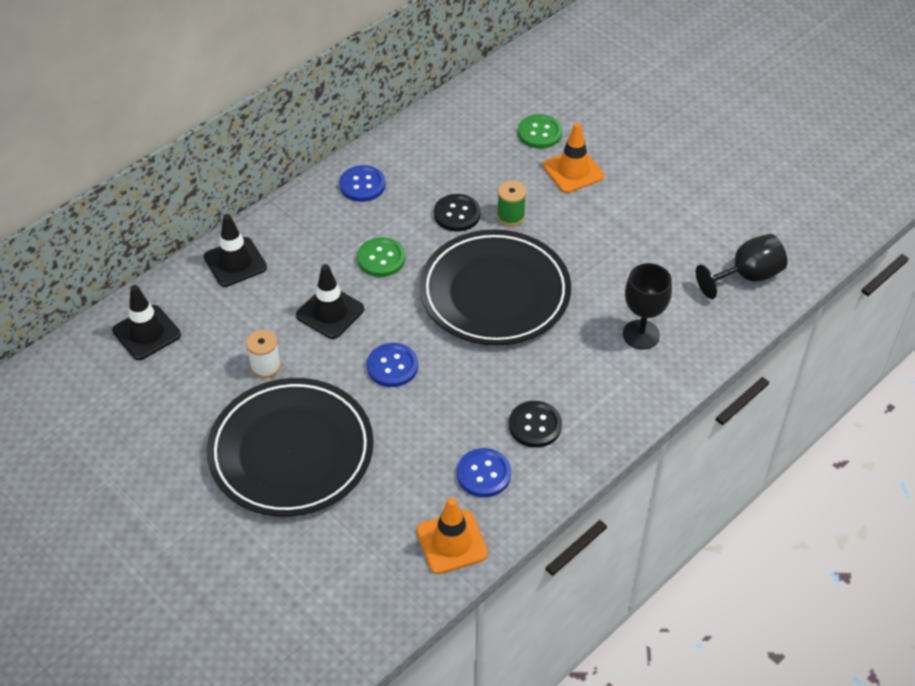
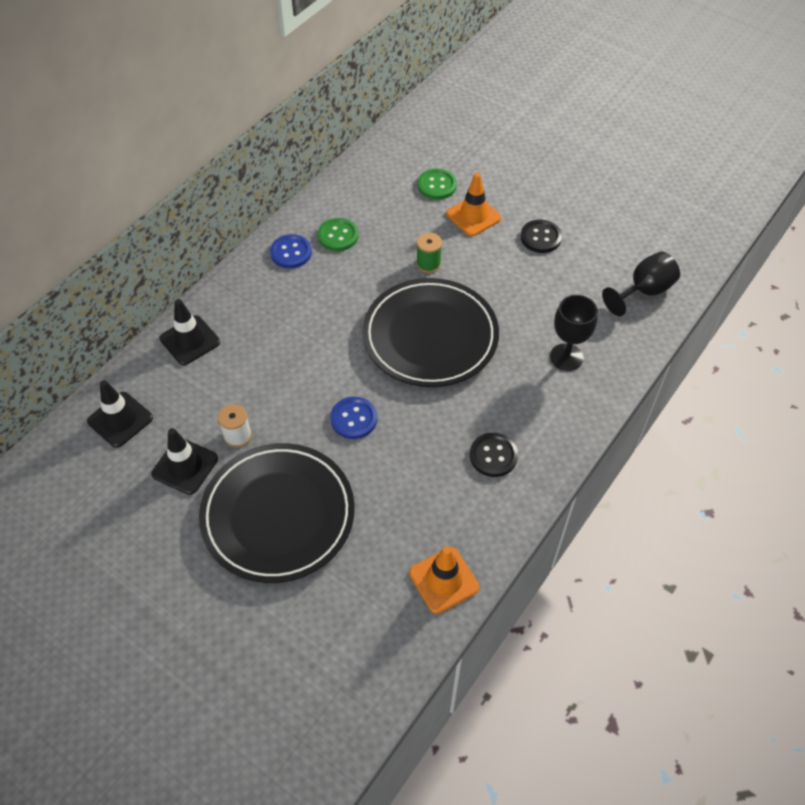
camera: 10 degrees left, 5 degrees up
(330, 312) = (286, 375): black traffic cone -> black traffic cone (185, 466)
(381, 258) = (322, 319): green button -> green button (338, 236)
(457, 214) = (381, 268): black button -> black button (540, 237)
(483, 474) = (458, 509): blue button -> none

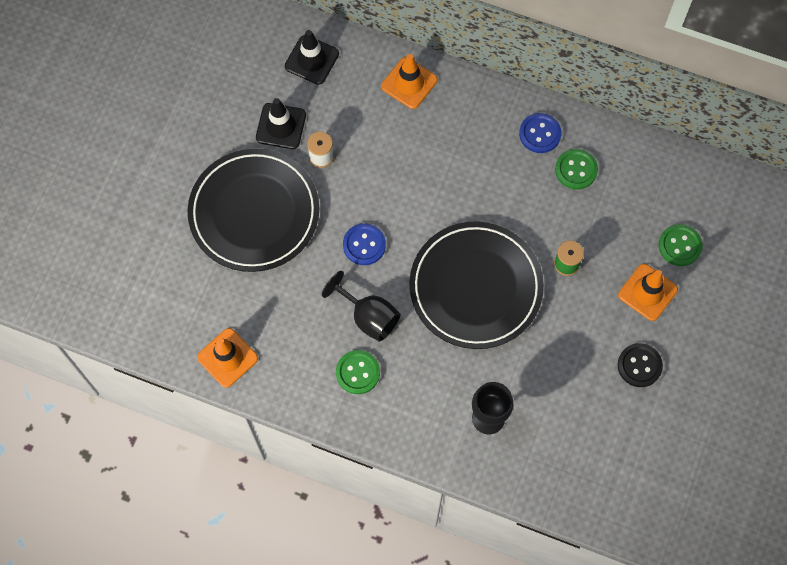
camera: 75 degrees right, 15 degrees up
(190, 340) = (409, 83): black traffic cone -> orange traffic cone
(493, 456) = (358, 372): black button -> green button
(644, 291) = (597, 482): black goblet -> black goblet (368, 316)

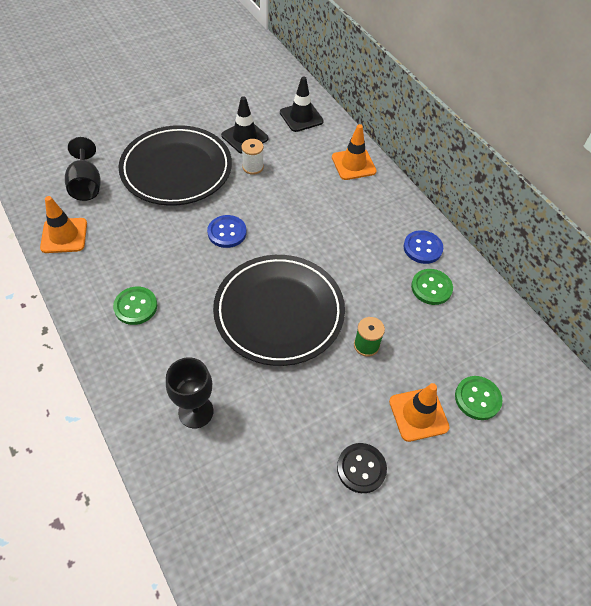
camera: 35 degrees right, 15 degrees down
(368, 316) = (182, 277): black goblet -> black goblet (86, 185)

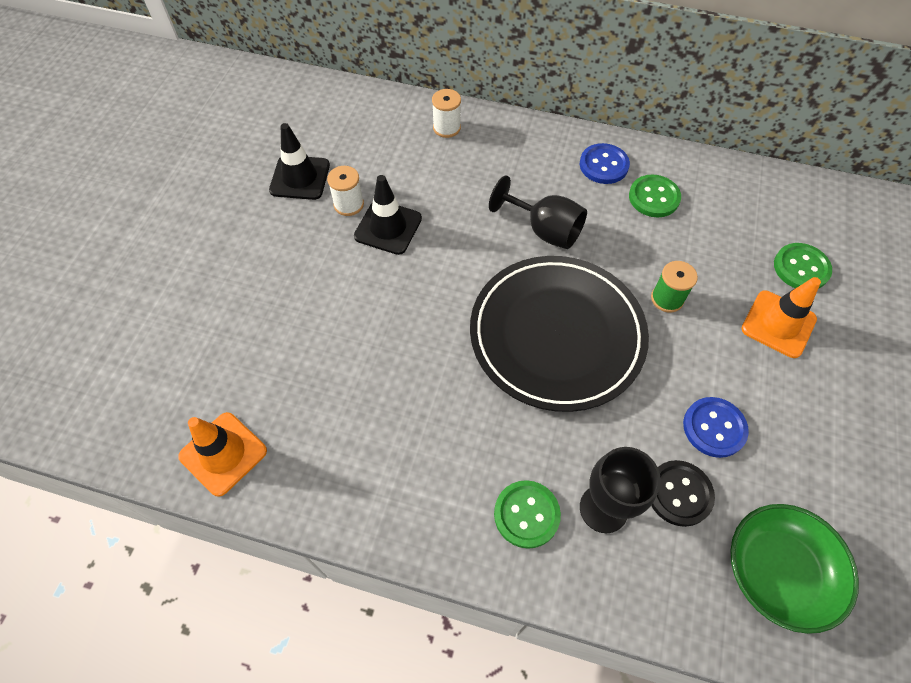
camera: 40 degrees left, 5 degrees up
(86, 185) = (175, 372): black goblet -> black goblet (544, 230)
(135, 306) = (409, 459): green button -> green button (526, 514)
(176, 169) = (266, 270): black plate -> none
(227, 232) = (407, 296): blue button -> blue button (714, 428)
(245, 527) = (777, 572): none -> green bowl
(301, 117) = (335, 114): black traffic cone -> black traffic cone (388, 227)
(353, 164) = (446, 128): orange traffic cone -> white spool
(361, 468) = (796, 417): black button -> black button (679, 493)

